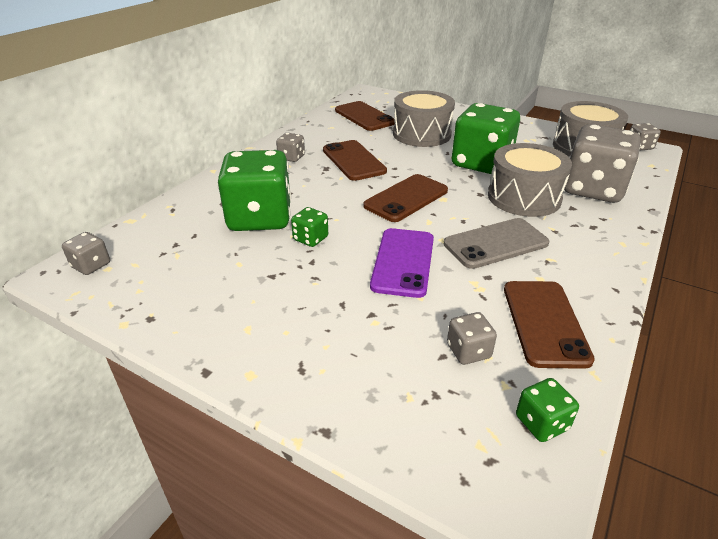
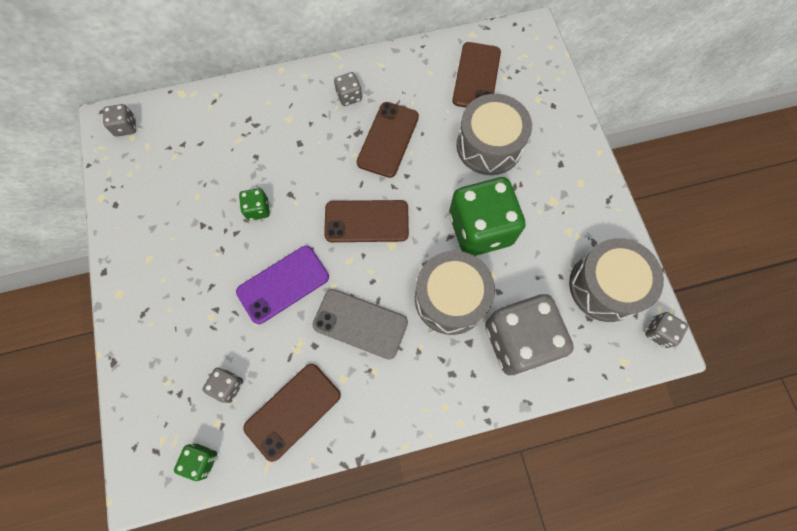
camera: 45 degrees right, 35 degrees up
(260, 218) = (252, 158): green dice -> none

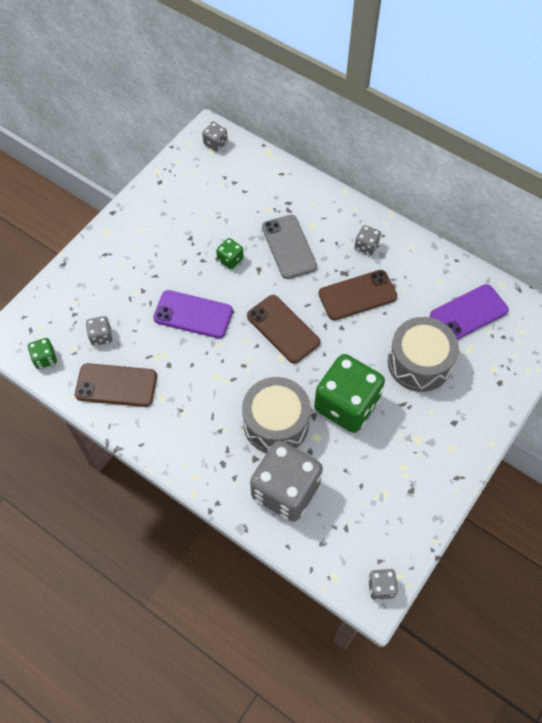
camera: 50 degrees right, 10 degrees down
(360, 324) = (207, 380): grey phone -> grey phone (289, 247)
(476, 76) = (468, 313): brown phone -> purple phone
(605, 286) = (382, 522): grey drum -> none

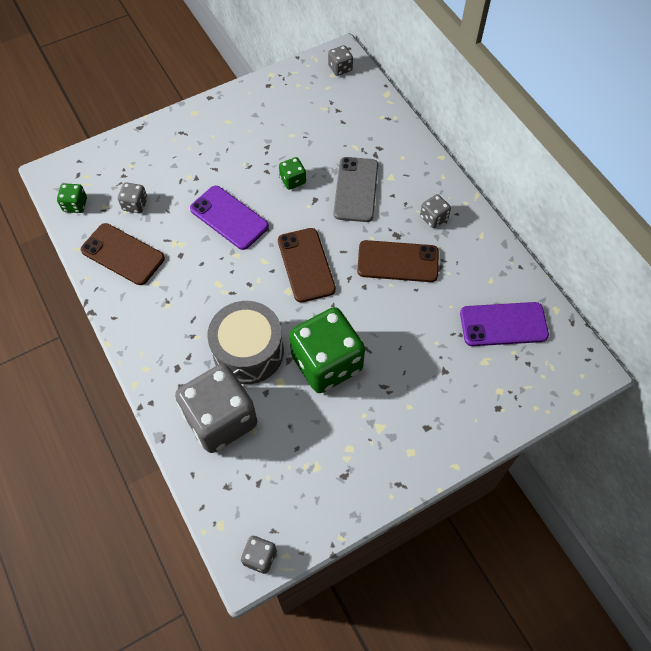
camera: 25 degrees right, 0 degrees up
(419, 363) = (423, 353): grey drum -> none

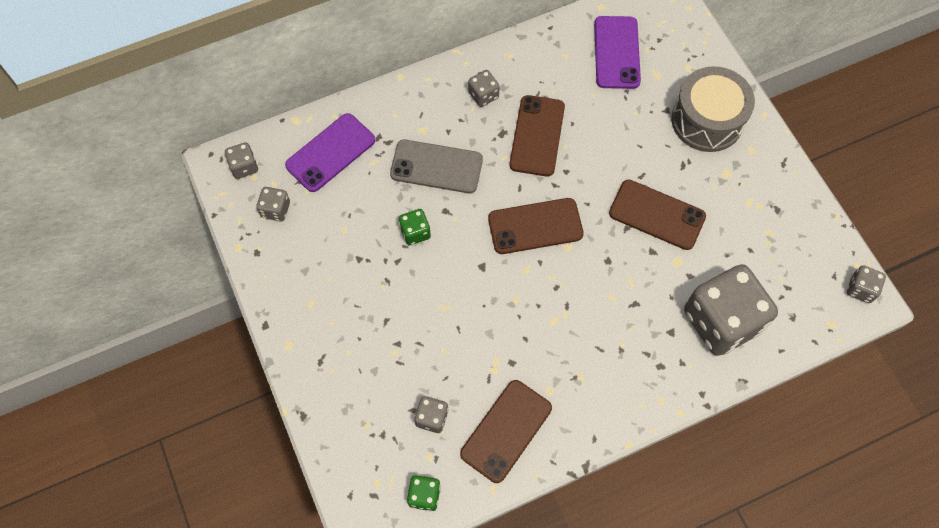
camera: 85 degrees left, 5 degrees up
(229, 218) = (463, 306): purple phone -> purple phone (330, 153)
(248, 351) = (642, 291): grey drum -> grey drum (707, 120)
(305, 91) = (275, 210): none -> grey dice
(327, 363) = (657, 215): green dice -> brown phone

